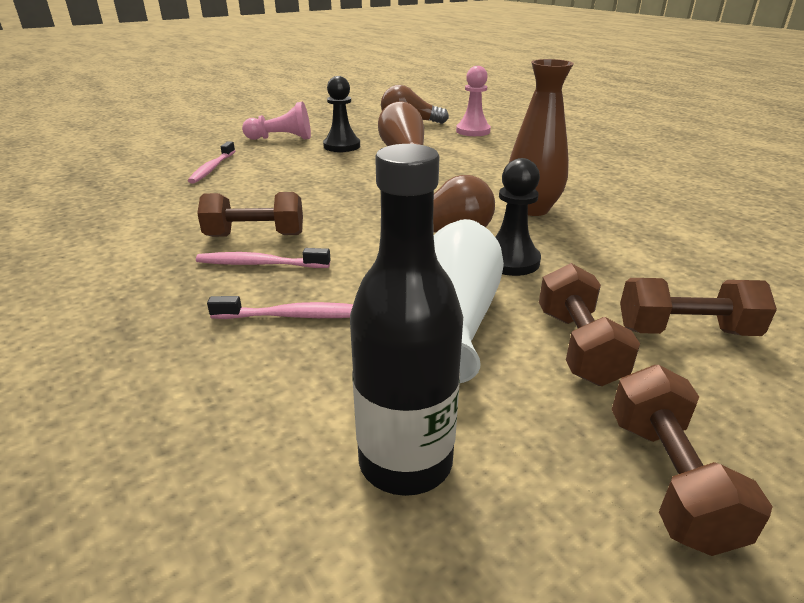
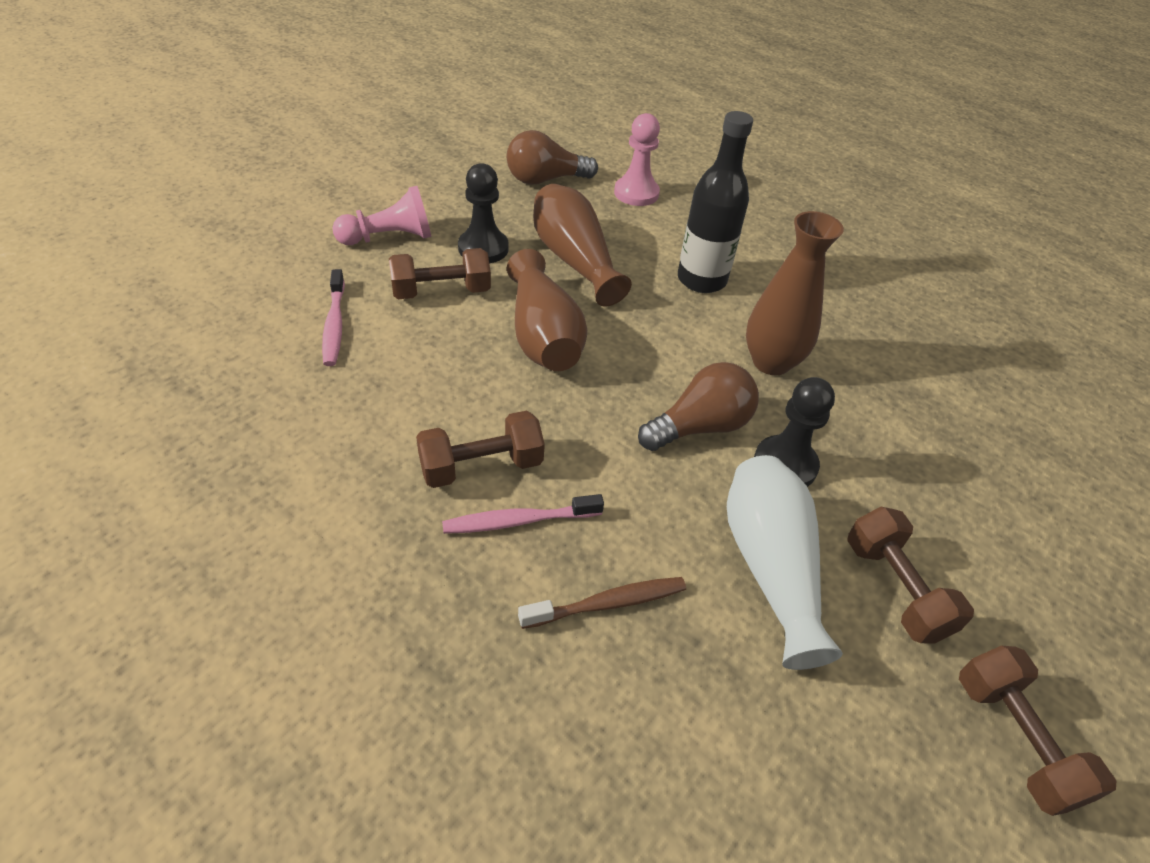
camera: 20 degrees left, 15 degrees up
(295, 316) = (608, 603): pink toothbrush -> brown toothbrush
(354, 183) = (543, 335): none -> brown vase
(405, 461) = (810, 778): black bottle -> black bottle (701, 280)
(685, 331) = (977, 546): brown dumbbell -> brown dumbbell (441, 292)

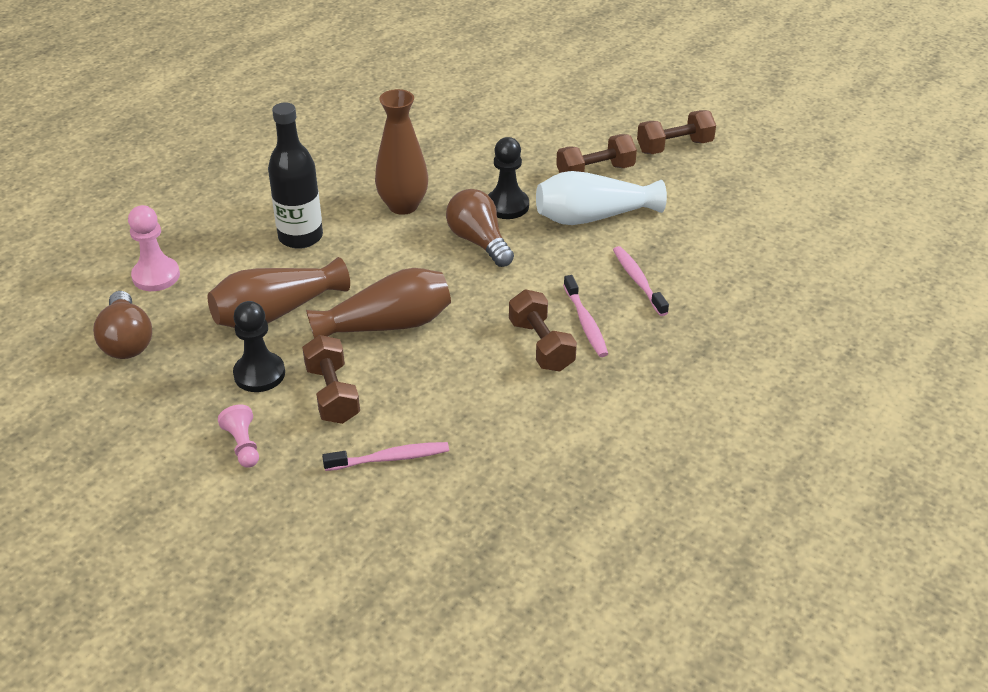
camera: 90 degrees left, 5 degrees down
(389, 237) = (243, 445): pink pawn -> pink pawn, size x0.65
(608, 603) = (638, 281): brown toothbrush -> pink toothbrush

